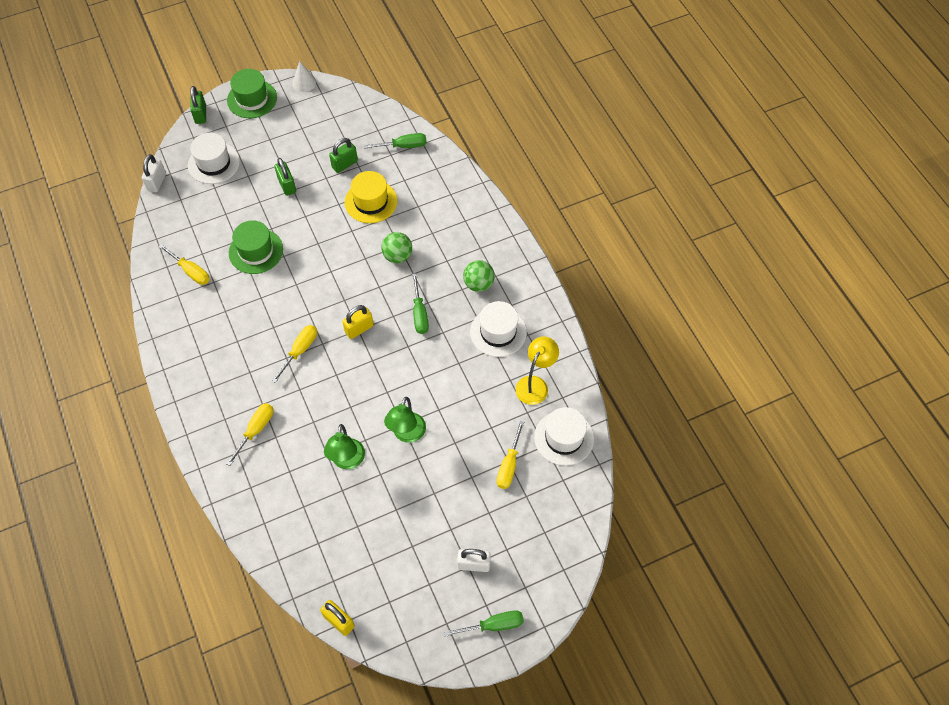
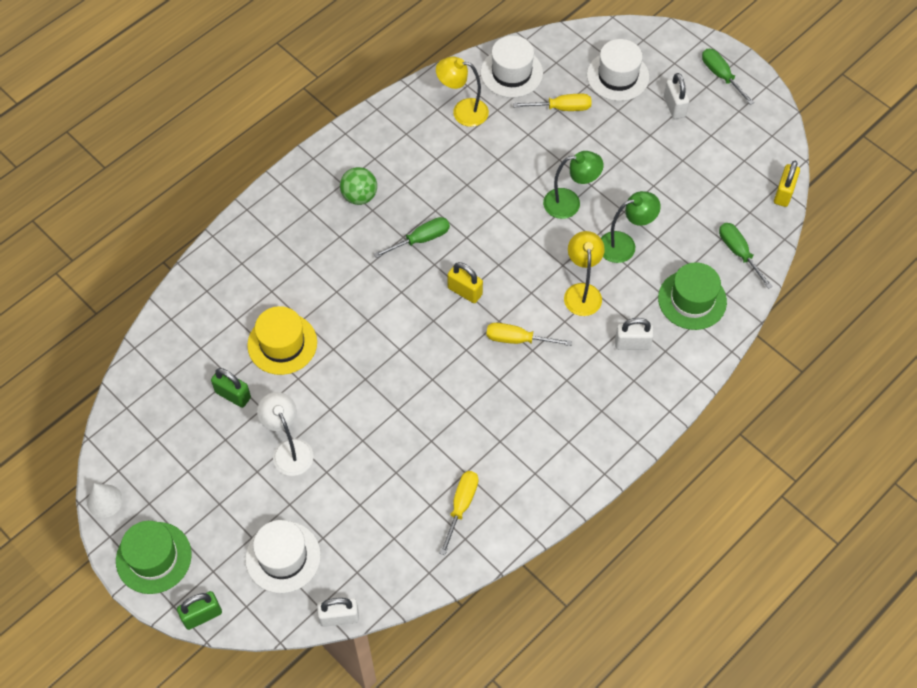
camera: 110 degrees left, 0 degrees up
(255, 430) = (632, 344): yellow screwdriver -> white padlock
(256, 251) = (403, 443): green hat -> green hat (692, 300)
(287, 185) = (289, 449): green padlock -> white lamp
(319, 411) = (582, 292): none -> yellow lamp
(397, 256) = (352, 287): green ball -> none
(403, 146) = (182, 339): green screwdriver -> green screwdriver (739, 253)
(498, 332) = (414, 160): white hat -> white hat (618, 76)

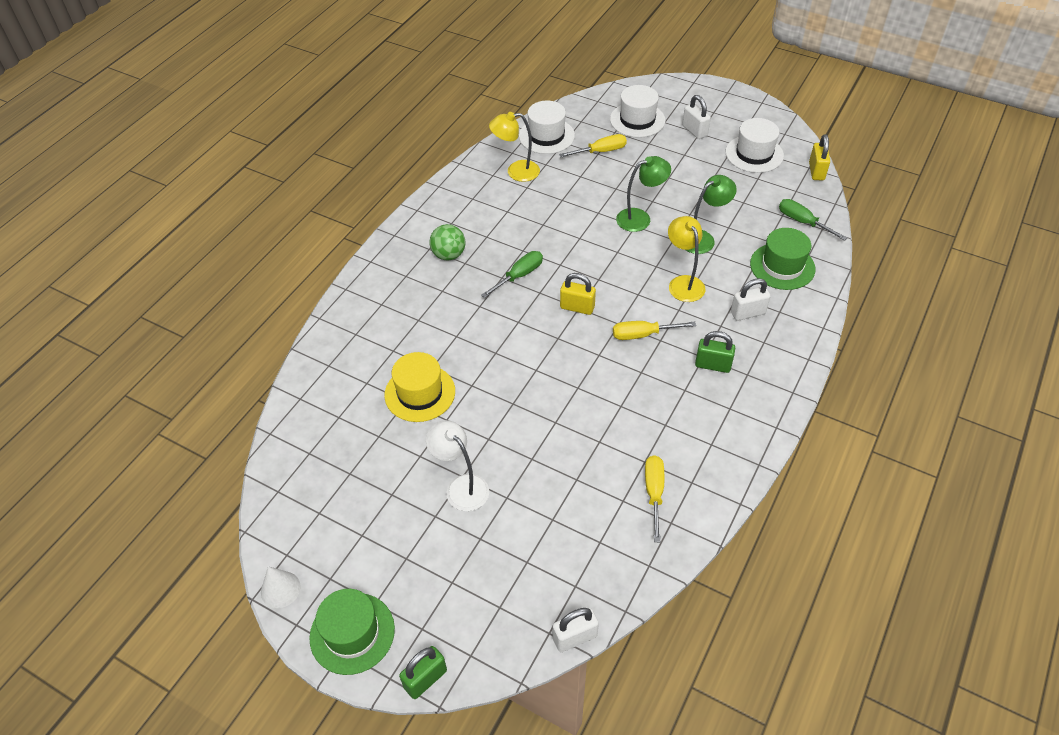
camera: 15 degrees left, 10 degrees down
(233, 395) = (386, 451): green padlock -> green padlock (713, 365)
(283, 557) = (492, 593): white hat -> white hat (754, 154)
(721, 76) = (722, 102): green screwdriver -> none

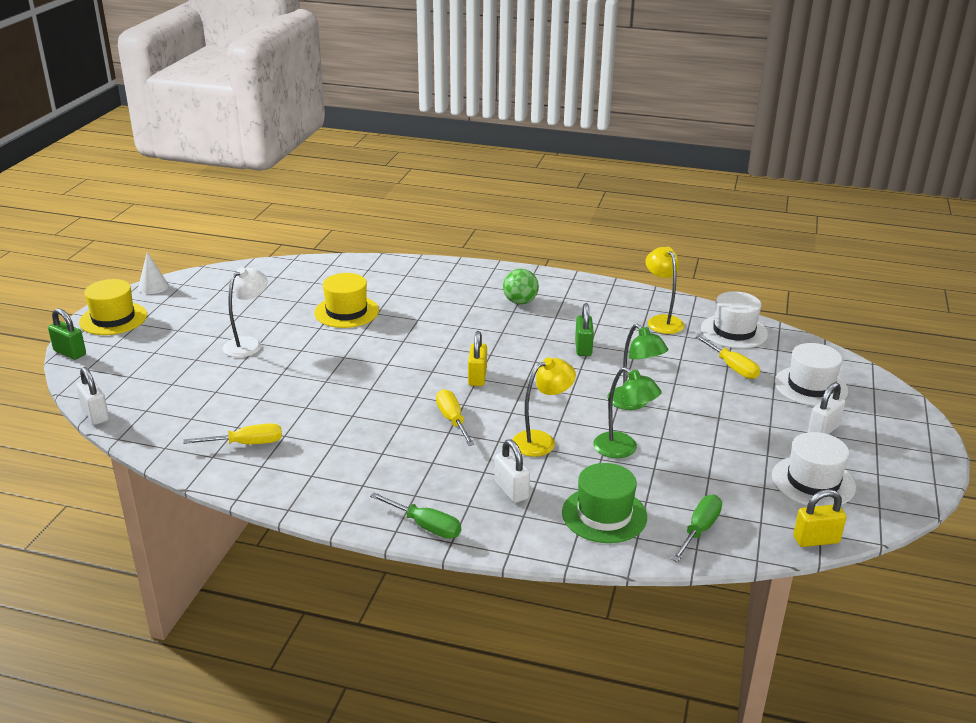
camera: 75 degrees right, 20 degrees down
(352, 633) = (113, 318): green hat -> yellow hat
(519, 276) = (508, 341): green screwdriver -> green screwdriver (425, 526)
(713, 365) = (422, 469): green padlock -> green padlock (583, 348)

